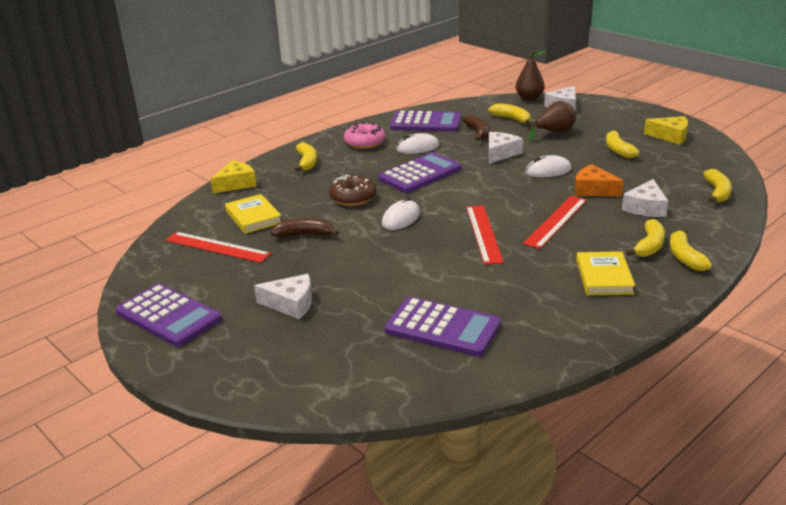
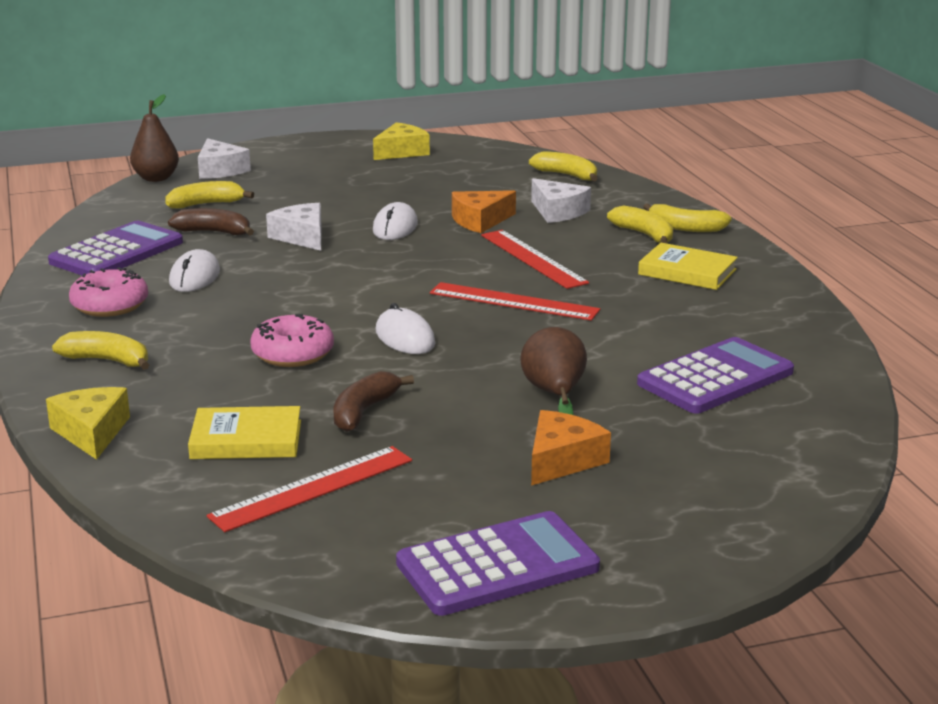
camera: 65 degrees left, 5 degrees down
(291, 304) = (562, 460): white cheese -> orange cheese
(353, 198) = (293, 354): brown donut -> pink donut
(420, 174) = (285, 295): purple calculator -> none
(554, 133) = (292, 196): brown pear -> brown pear (554, 394)
(618, 150) = (396, 182): yellow banana -> none

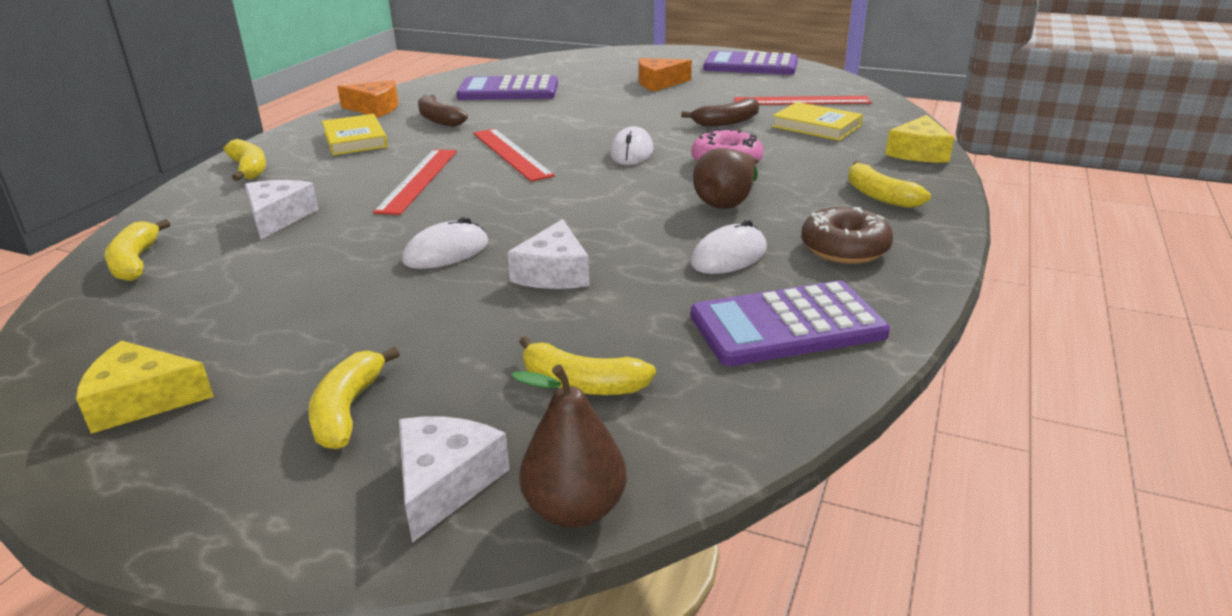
camera: 140 degrees left, 5 degrees up
(110, 305) = (844, 249): pink donut -> brown donut
(214, 232) = (636, 318): brown banana -> brown banana (438, 120)
(480, 221) = (361, 231): orange cheese -> orange cheese (375, 108)
(554, 394) = (605, 104): brown pear -> brown pear (727, 202)
(644, 235) = (291, 173): yellow banana -> yellow banana (347, 410)

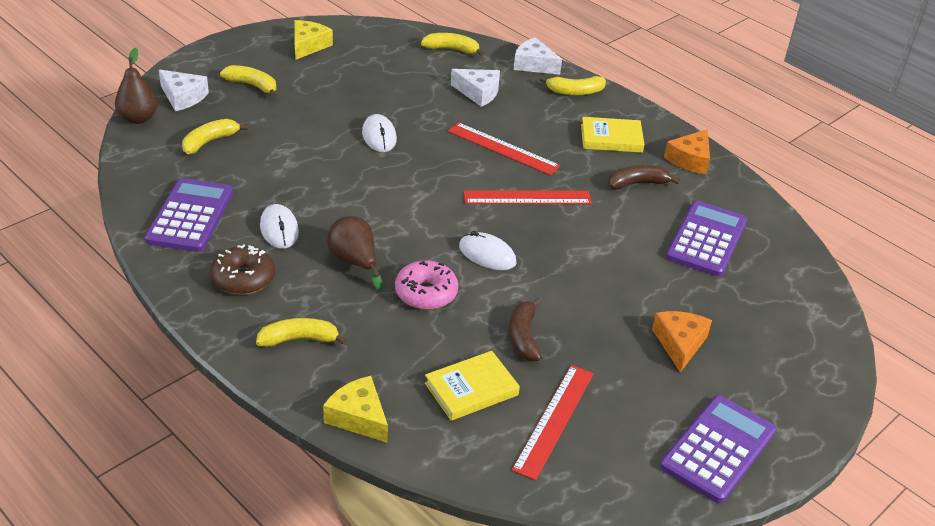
camera: 110 degrees right, 10 degrees up
(554, 273) = (320, 163): white cheese -> white cheese (533, 64)

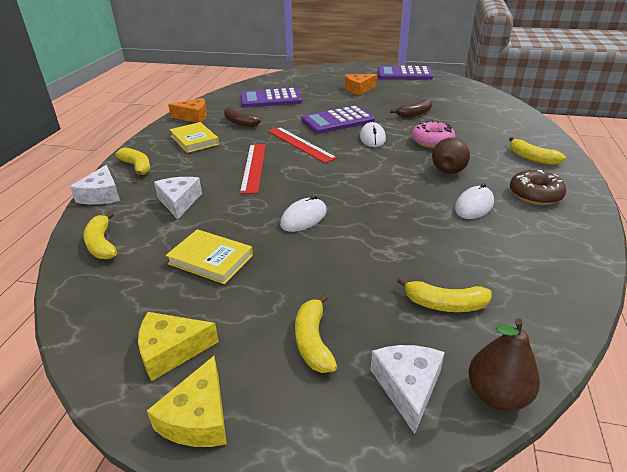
camera: 120 degrees left, 5 degrees down
(190, 216) = (536, 250): purple calculator -> purple calculator (337, 121)
(358, 417) = (534, 127): yellow cheese -> yellow cheese (198, 417)
(471, 389) = (467, 113): yellow book -> yellow book (210, 259)
(554, 420) = (448, 97): red ruler -> none

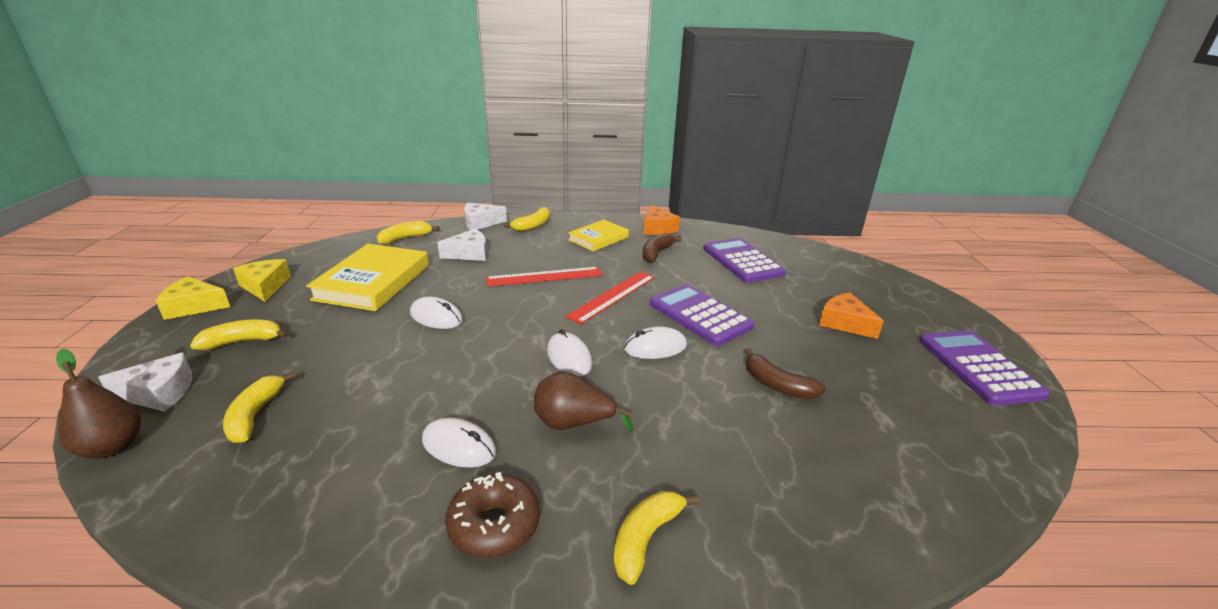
camera: 75 degrees right, 5 degrees down
(210, 259) = (373, 282): yellow book -> yellow book, size x1.64
(379, 165) = (569, 357): none -> white mouse
(432, 141) = (667, 405): pink donut -> none

